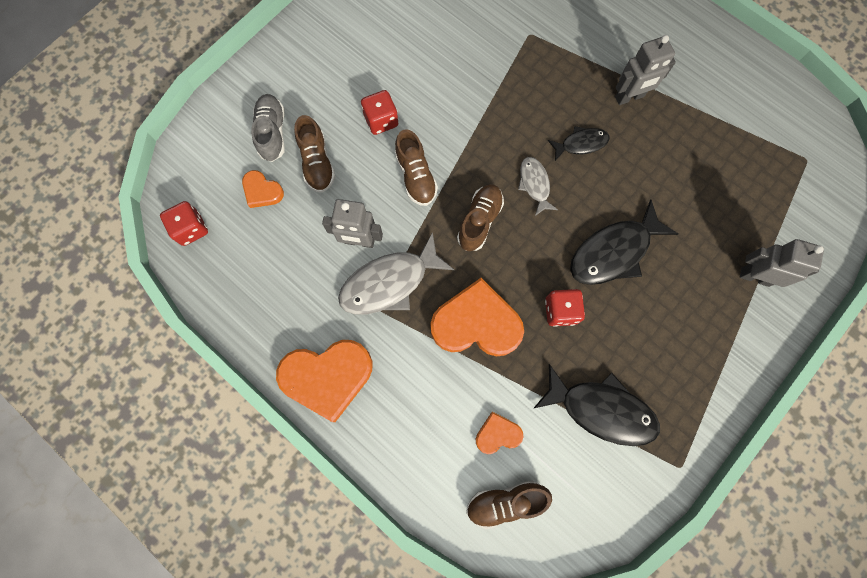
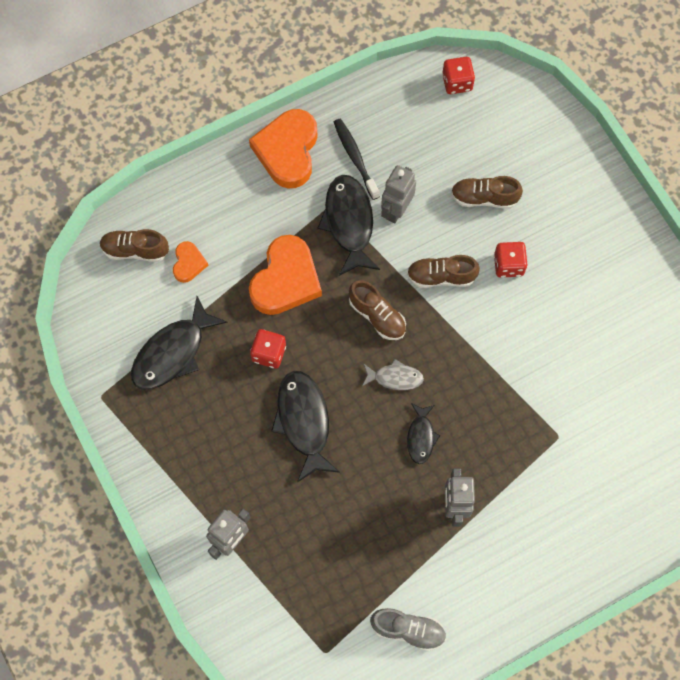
camera: 110 degrees right, 5 degrees down
(262, 191) = (472, 146): orange heart -> none
(272, 133) = (527, 169): grey shoe -> grey shoe (408, 630)
(312, 302) = (355, 157): none -> black toothbrush
(389, 282) = (349, 222): grey fish -> black fish
(505, 502) = (135, 250): brown shoe -> brown shoe turned 90 degrees counterclockwise

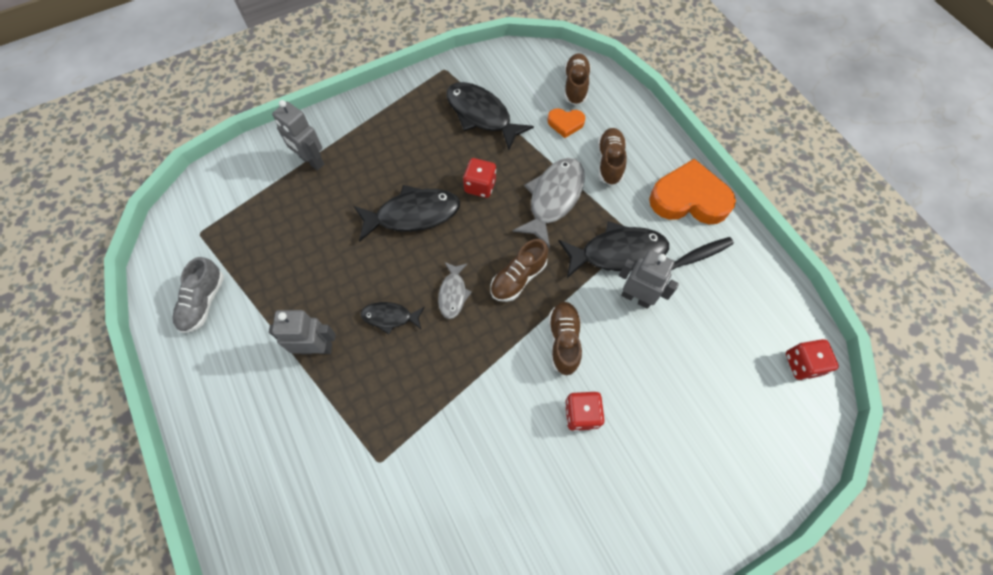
camera: 90 degrees right, 5 degrees down
(285, 280) = (553, 198): orange heart -> grey fish
(484, 198) = (661, 389): brown shoe -> brown shoe (609, 162)

